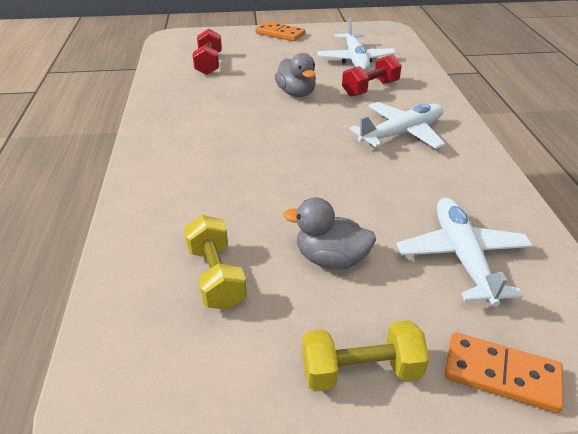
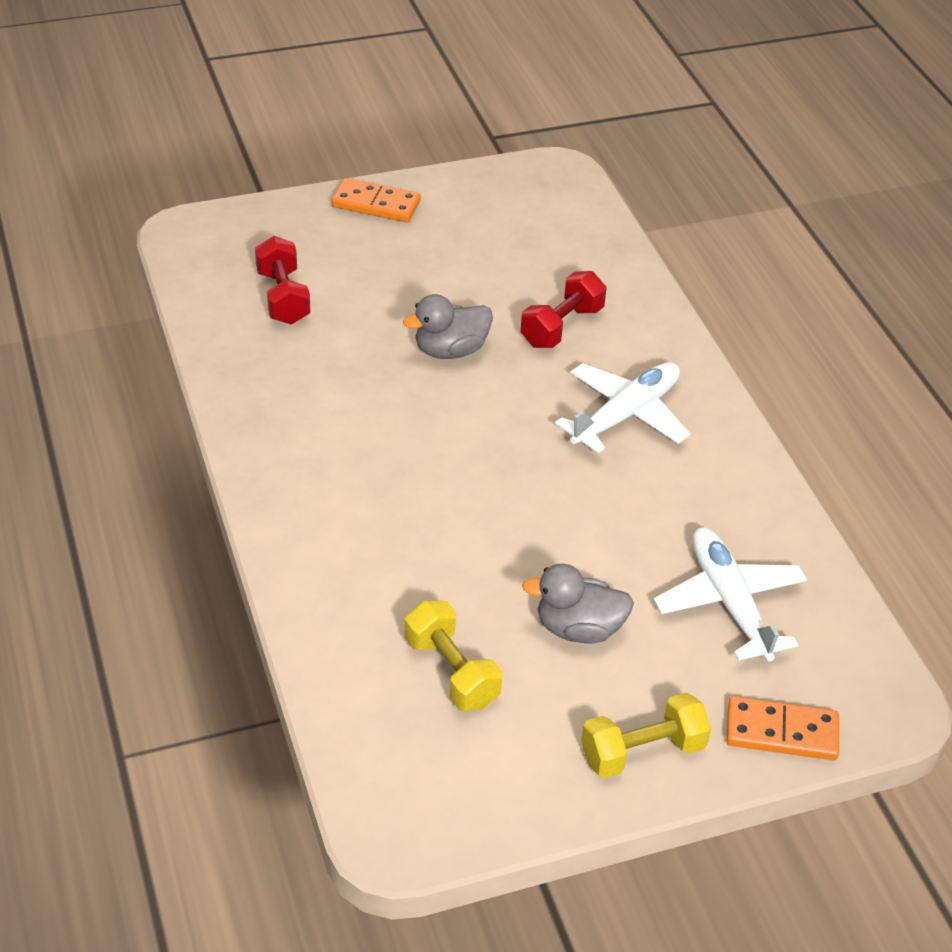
camera: 15 degrees left, 5 degrees up
(296, 93) = (450, 350): grey duck -> grey duck turned 105 degrees clockwise
(355, 59) = (522, 259): white plane -> none

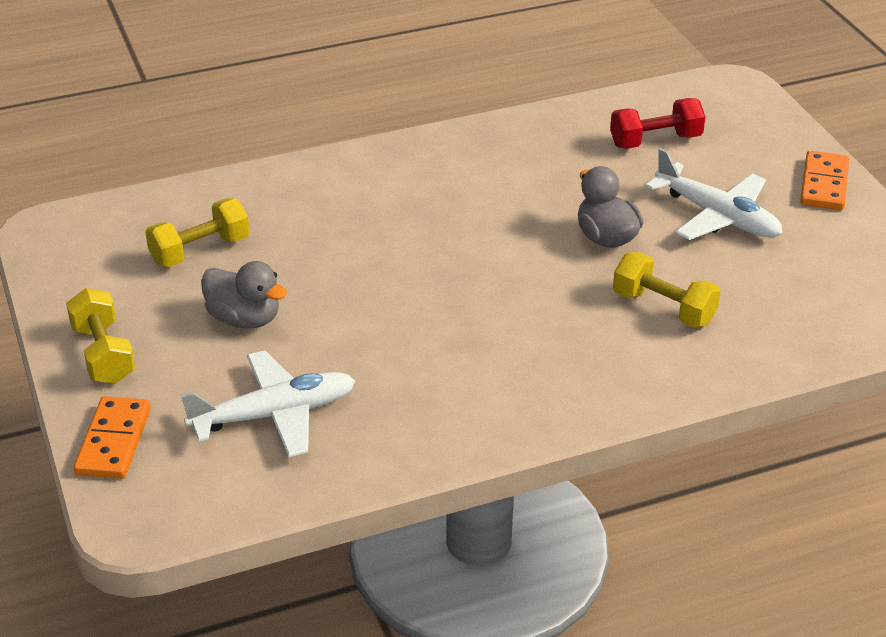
camera: 90 degrees right, 5 degrees down
(561, 327) = (663, 308): red dumbbell -> yellow dumbbell
(578, 629) = (244, 319): grey duck -> grey duck turned 120 degrees clockwise
(625, 415) = (533, 351): white plane -> white plane (716, 216)

